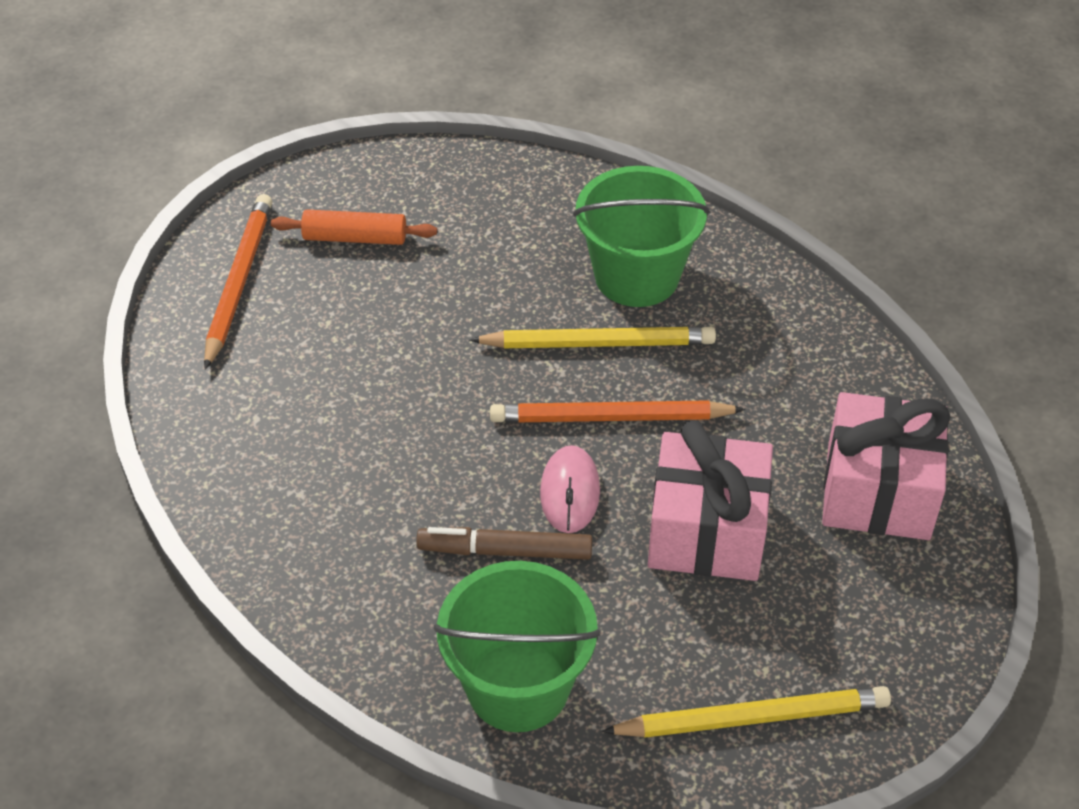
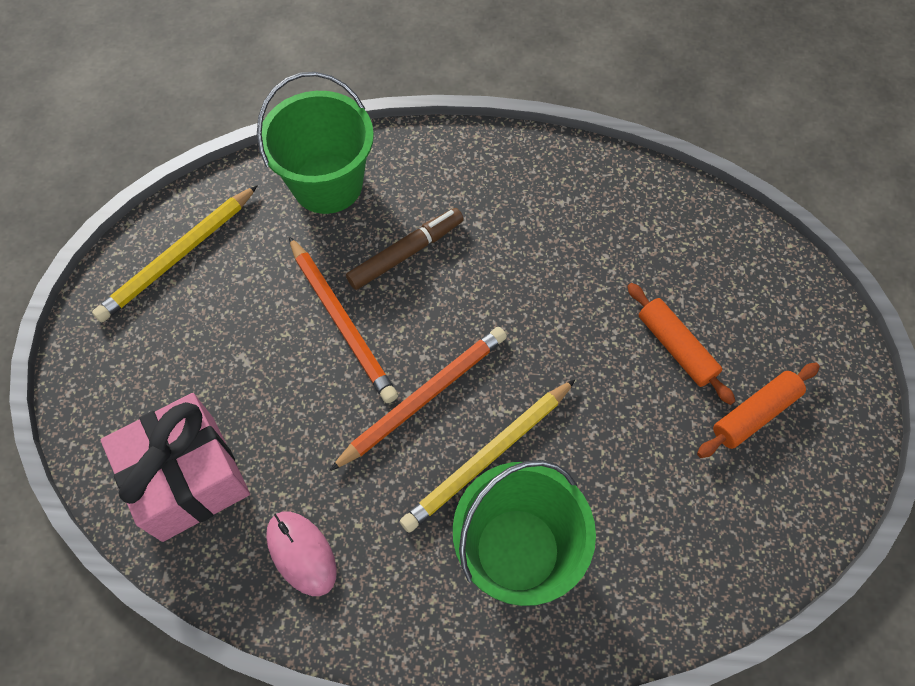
camera: 140 degrees right, 15 degrees up
(238, 282) = (779, 312): orange pencil -> orange pencil (341, 321)
(355, 314) = (675, 347): none -> orange rolling pin
(570, 492) = (401, 320): pink mouse -> pink mouse (301, 553)
(706, 531) = (290, 357): pink gift -> none

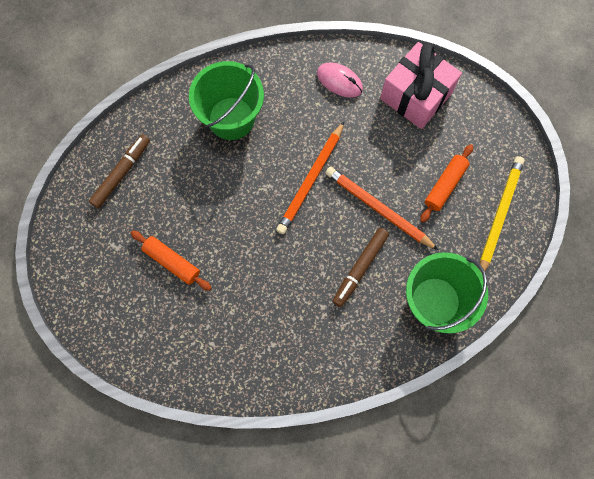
camera: 160 degrees right, 10 degrees up
(488, 456) = (262, 160): yellow pencil -> none
(733, 516) = (121, 173): none -> brown marker
(754, 414) = (118, 235): orange rolling pin -> orange rolling pin (445, 185)

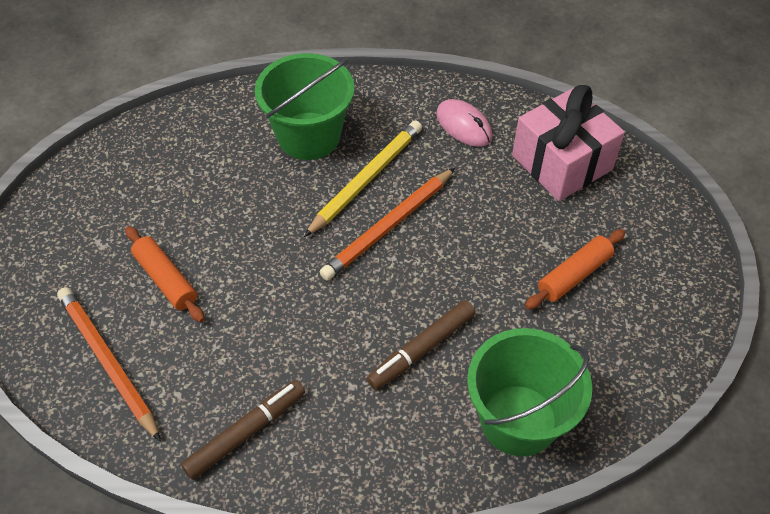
camera: 15 degrees right, 20 degrees down
(121, 173) = (145, 164): brown marker -> brown marker (245, 432)
(378, 208) = (471, 281): orange pencil -> orange pencil (108, 362)
(499, 215) = (644, 331): yellow pencil -> yellow pencil (366, 179)

